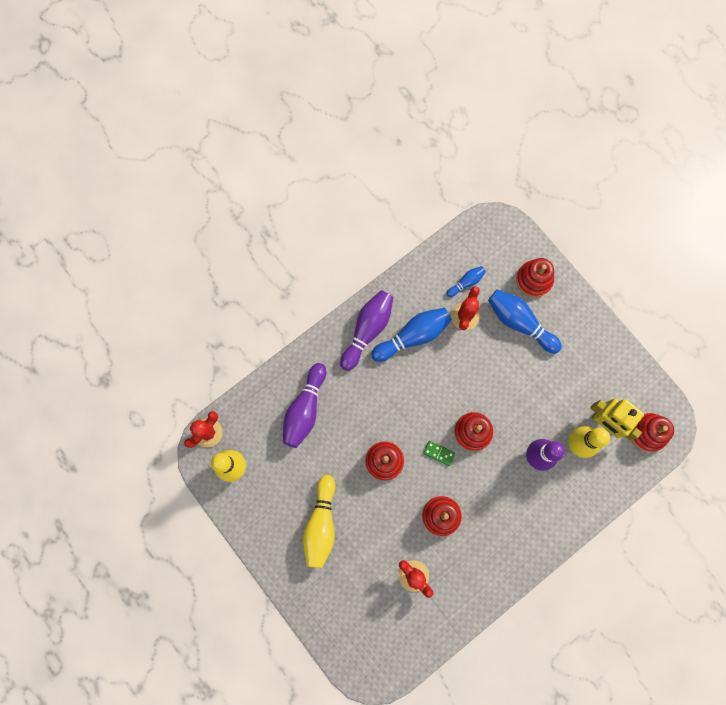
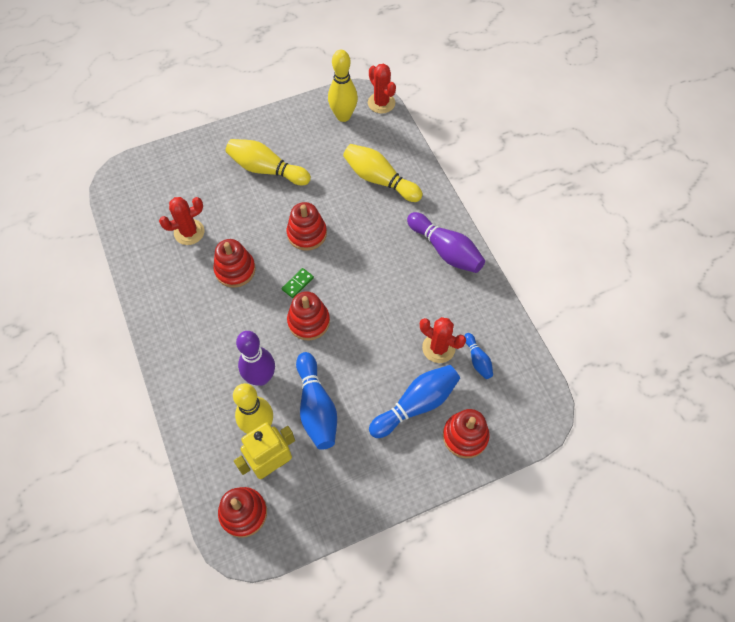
camera: 105 degrees right, 15 degrees down
(305, 409) = (380, 180): purple bowling pin -> yellow bowling pin
(413, 336) = (428, 291): blue bowling pin -> blue bowling pin (316, 407)

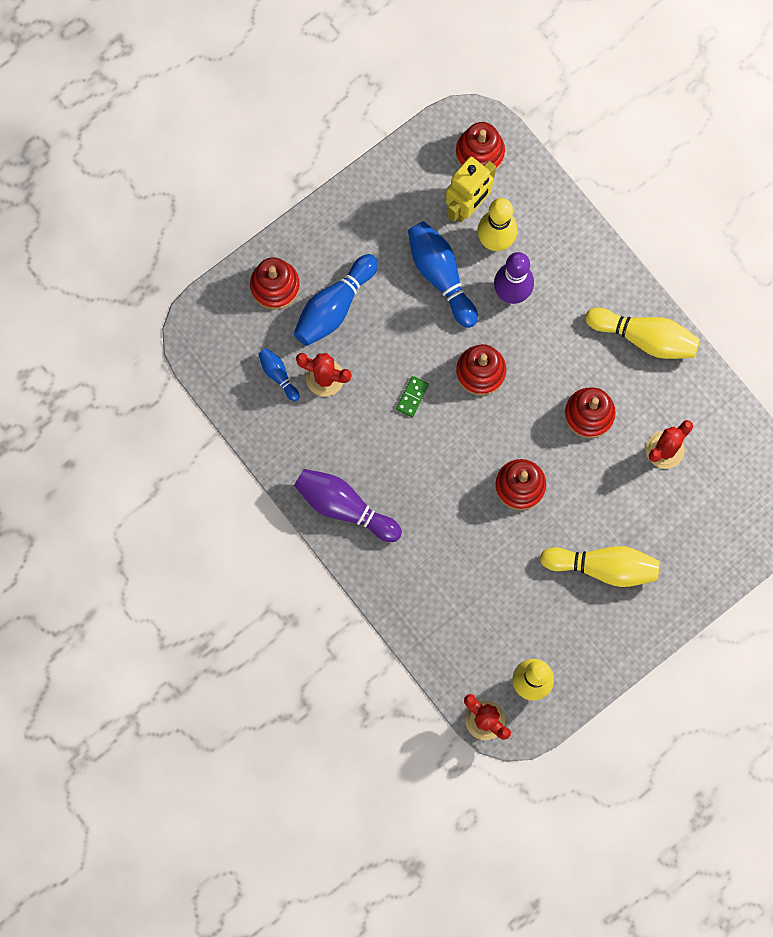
camera: 165 degrees right, 15 degrees up
(297, 283) = (509, 415): green domino -> green domino (412, 397)
(380, 180) = (452, 590): yellow bowling pin -> yellow bowling pin (644, 337)

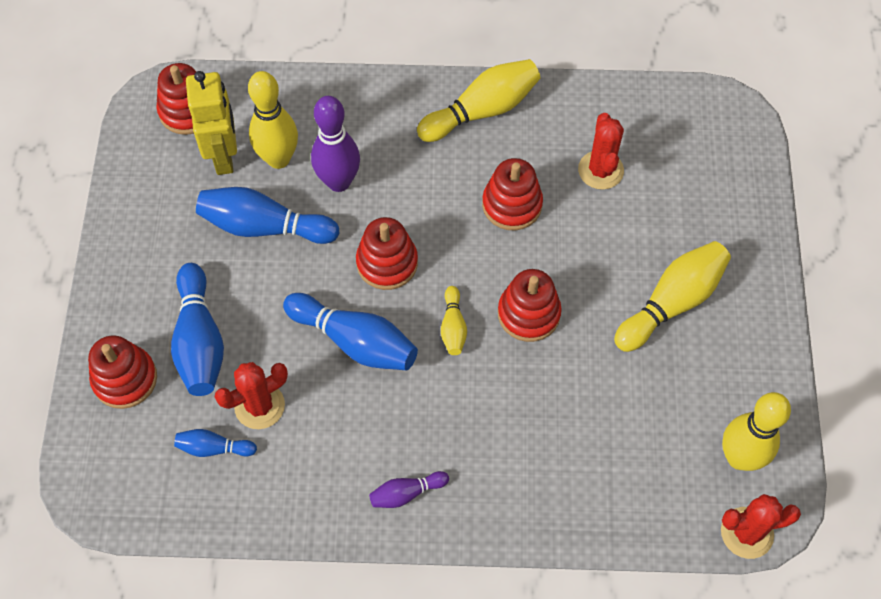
camera: 50 degrees left, 15 degrees down
(344, 507) = (406, 493): purple bowling pin -> purple bowling pin, size x0.52
(412, 397) = (355, 341): green domino -> blue bowling pin
(472, 447) = (453, 327): none -> yellow bowling pin

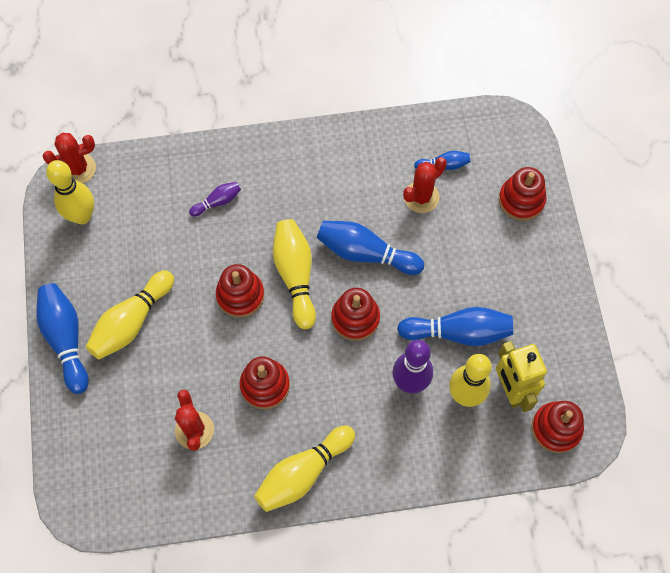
camera: 170 degrees right, 5 degrees up
(200, 341) = (478, 235): blue bowling pin -> blue bowling pin (66, 339)
(406, 493) = (307, 157): purple bowling pin -> purple bowling pin (217, 202)
(453, 327) = (295, 276): yellow bowling pin -> yellow bowling pin, size x1.91

